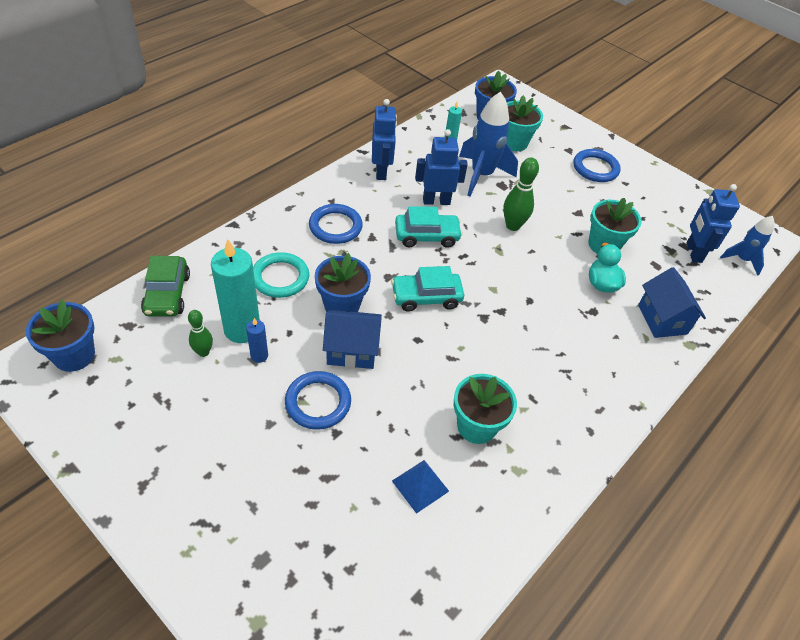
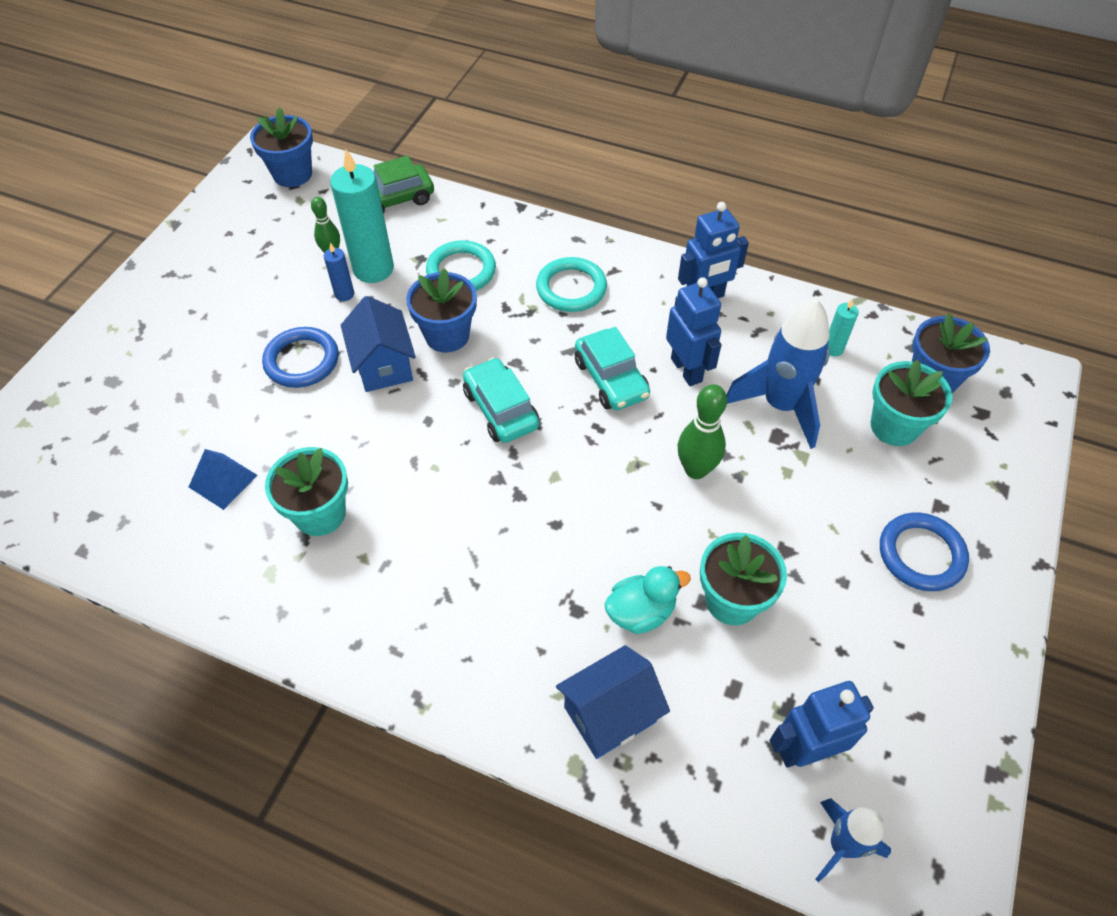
camera: 75 degrees right, 5 degrees up
(335, 226) = (571, 288): blue ring -> turquoise ring

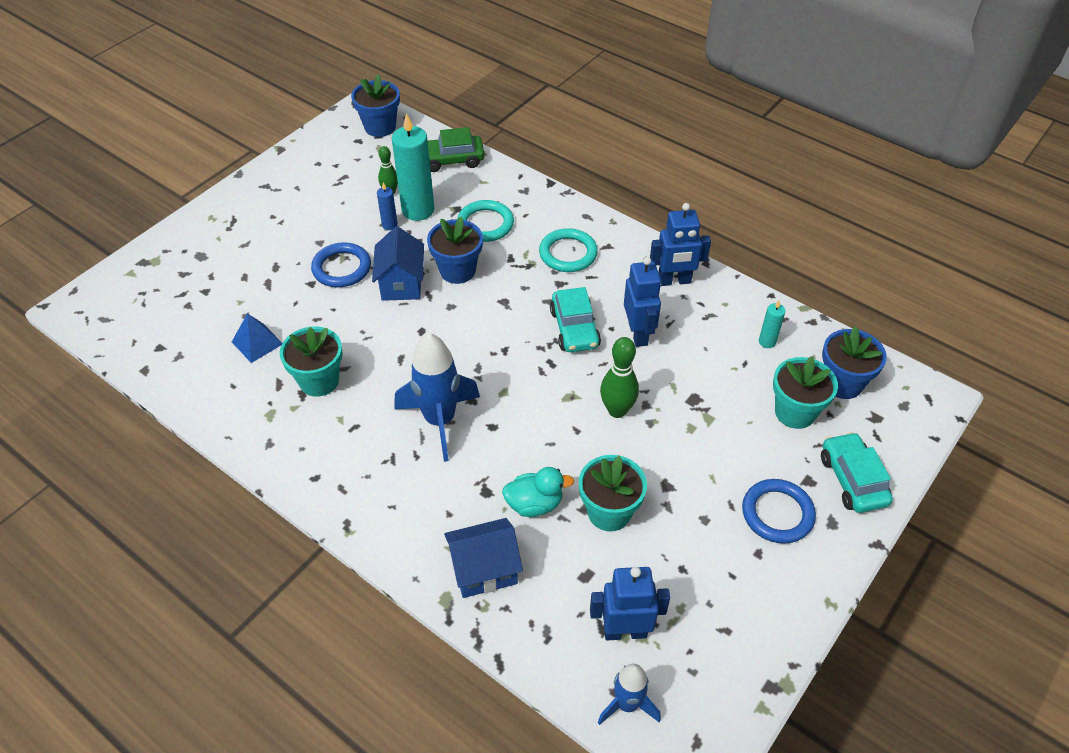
camera: 15 degrees right, 5 degrees down
(501, 409) = (480, 334): turquoise car -> turquoise car (852, 480)
(780, 406) = (705, 377): blue rocket -> blue rocket (440, 421)

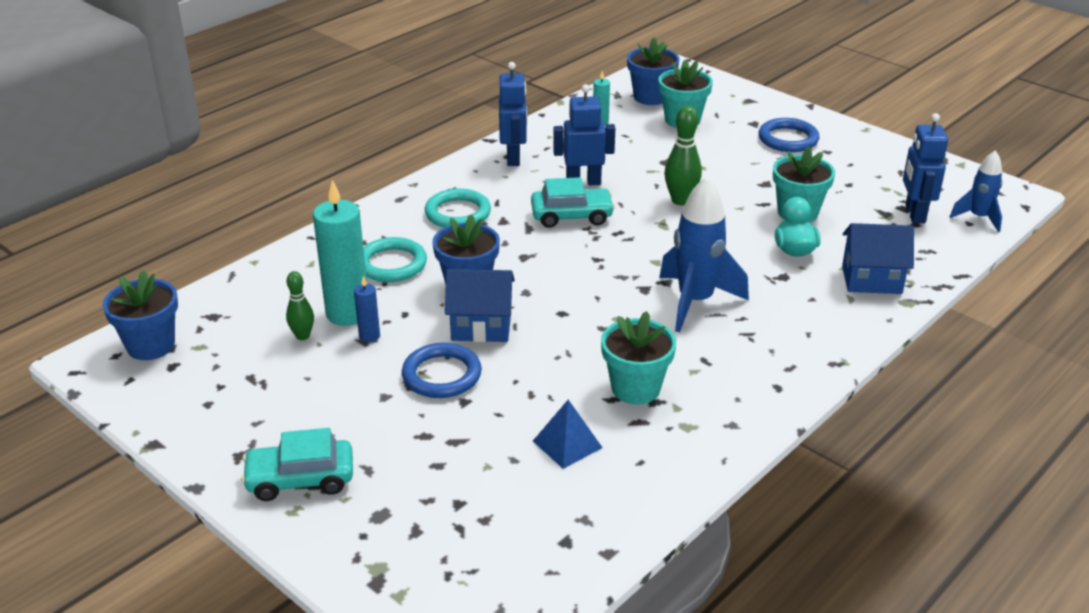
camera: 85 degrees left, 15 degrees down
(451, 160) = (257, 286): green car -> none
(484, 570) = (871, 280): blue house -> blue house turned 75 degrees counterclockwise
(852, 480) = (751, 106): turquoise car -> turquoise car (300, 479)

